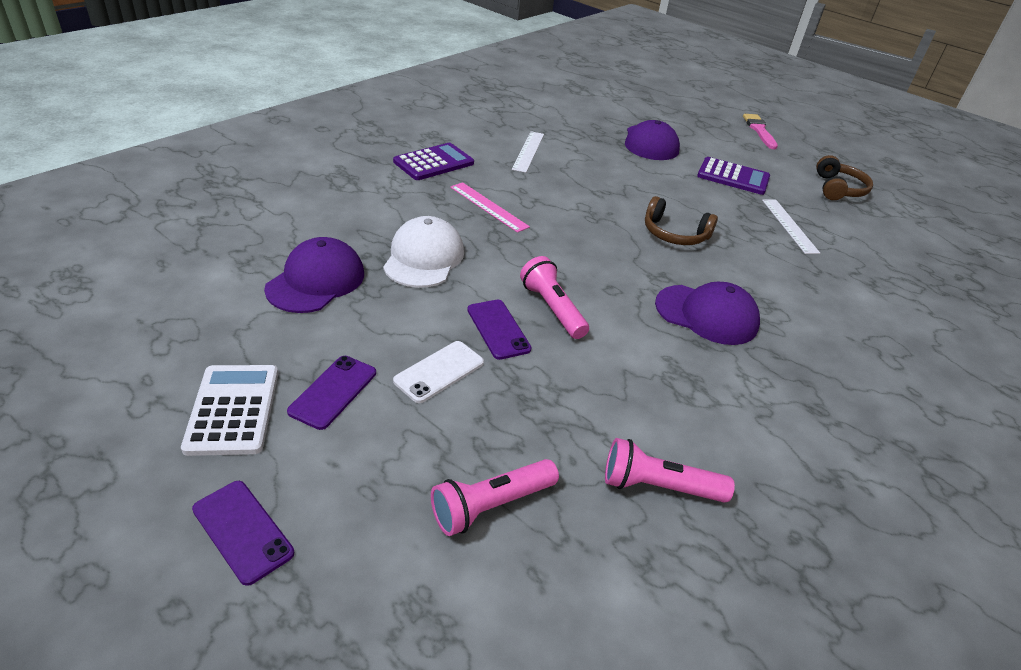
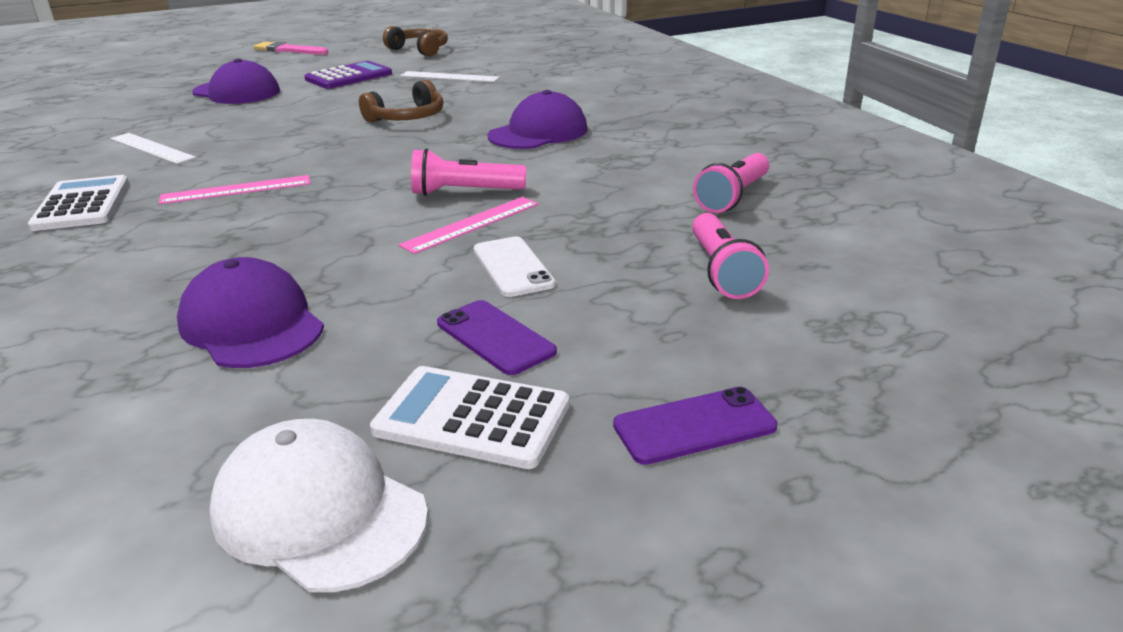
camera: 60 degrees left, 10 degrees down
(424, 258) = (291, 244): white cap -> white cap (319, 512)
(433, 162) = (82, 204): purple calculator -> white calculator
(498, 329) = (471, 224): purple phone -> pink ruler

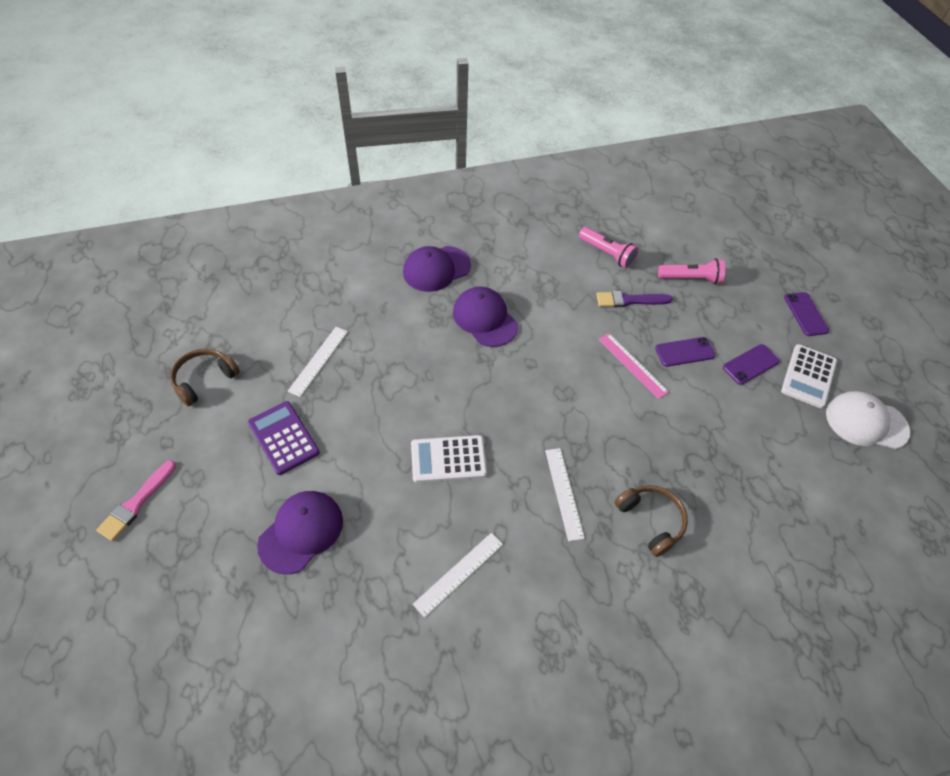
camera: 85 degrees left, 25 degrees up
(82, 204) = (579, 593): white calculator -> white calculator (448, 459)
(236, 189) = (563, 493): pink ruler -> white ruler
(252, 324) = (743, 459): purple cap -> purple cap (436, 269)
(319, 512) = (866, 422): white cap -> white cap turned 60 degrees clockwise
(407, 118) = (428, 392): brown headphones -> brown headphones (651, 520)
(465, 192) = (585, 365): pink flashlight -> none
(513, 267) = (684, 352): white phone -> purple phone
(624, 218) = (629, 300): none -> purple brush

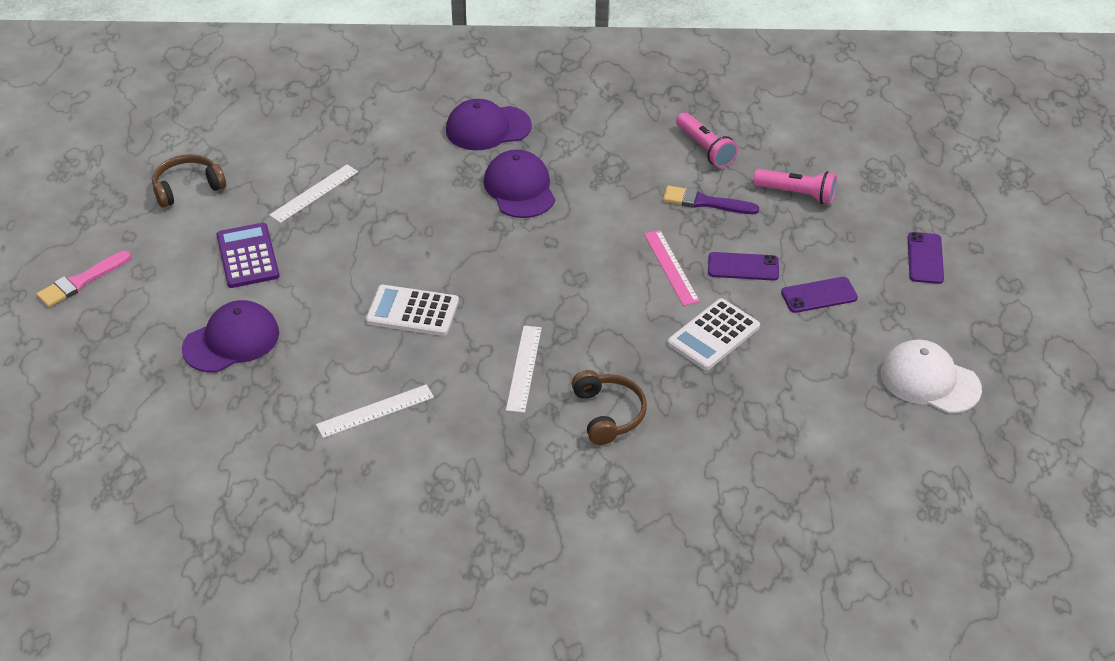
camera: 20 degrees right, 10 degrees down
(808, 376) = (885, 321): white calculator -> white calculator (713, 335)

